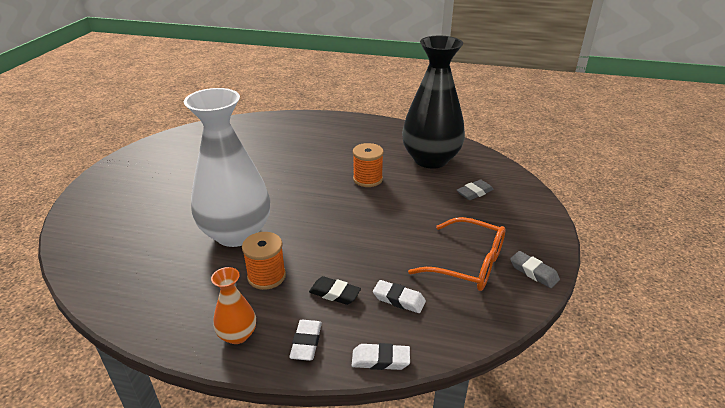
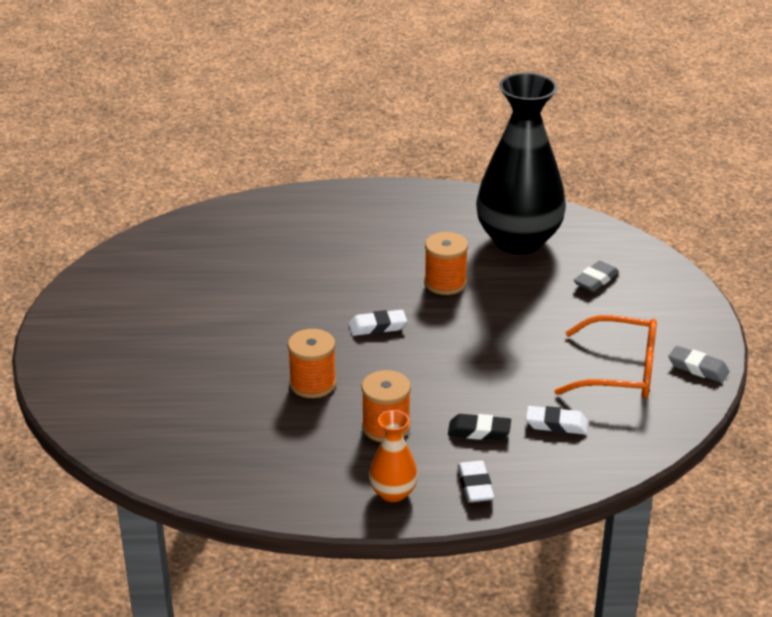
camera: 15 degrees left, 0 degrees up
(236, 233) = (312, 384): white vase -> orange spool
(380, 360) = (564, 486): white eraser -> white eraser (377, 327)

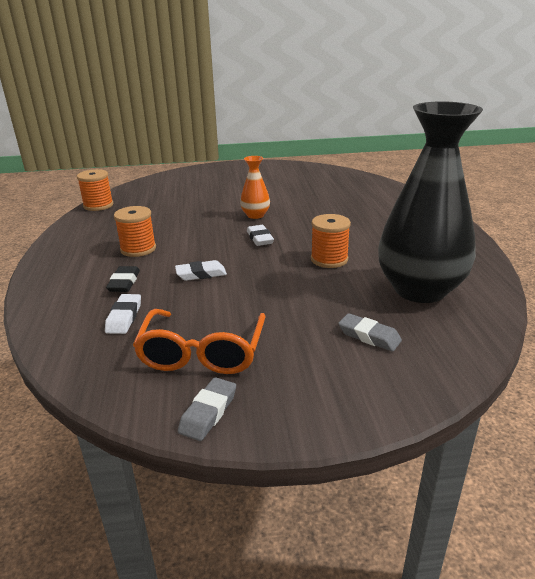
camera: 85 degrees right, 5 degrees down
(312, 384) = (190, 224): orange spool -> orange spool (98, 205)
(393, 493) = (66, 256): orange vase -> orange vase (255, 215)
(475, 486) = (59, 284): white eraser -> white eraser (201, 274)

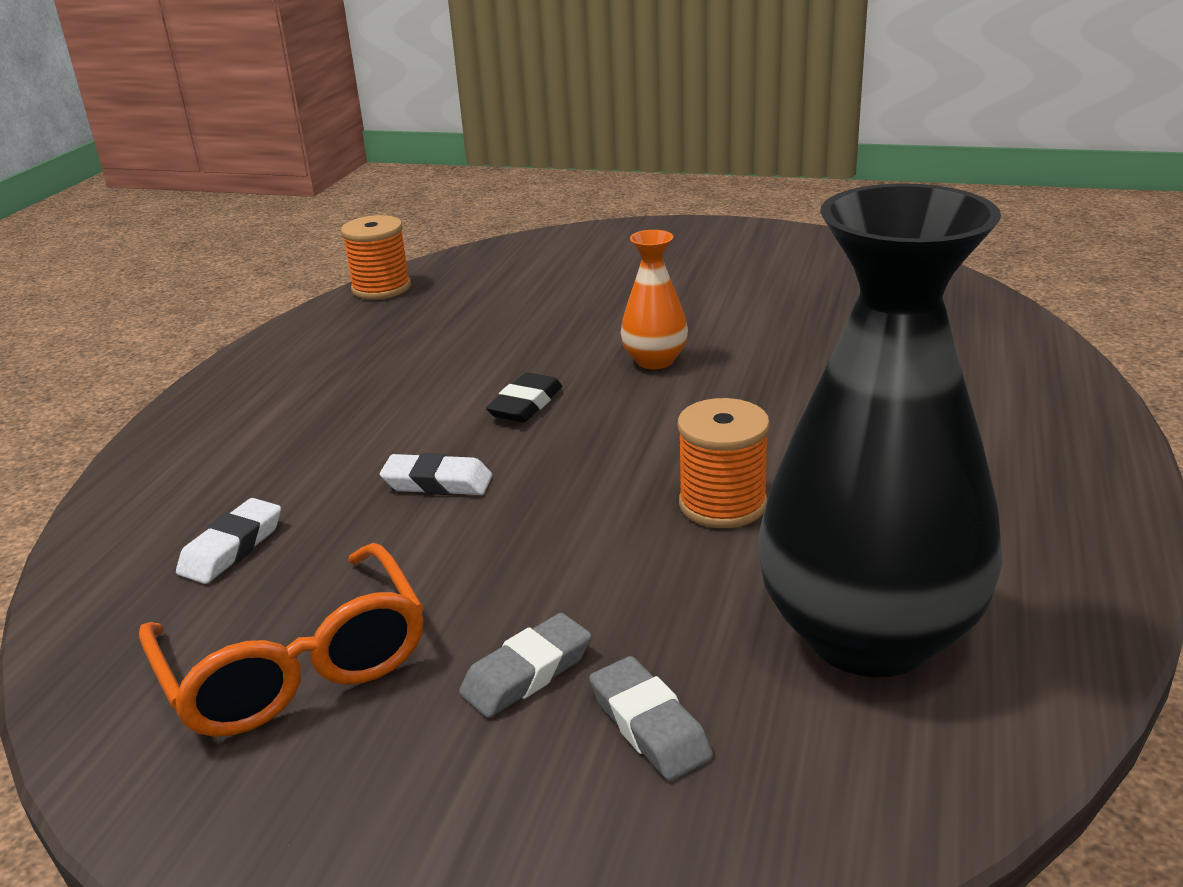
camera: 25 degrees right, 0 degrees up
(124, 283) = (291, 471): black eraser -> black eraser (525, 405)
(138, 249) = (372, 400): orange spool -> none
(202, 353) = (296, 666): orange glasses -> orange glasses turned 60 degrees counterclockwise
(208, 412) = (202, 804): grey eraser -> grey eraser (527, 673)
(260, 238) = (618, 421): white eraser -> none

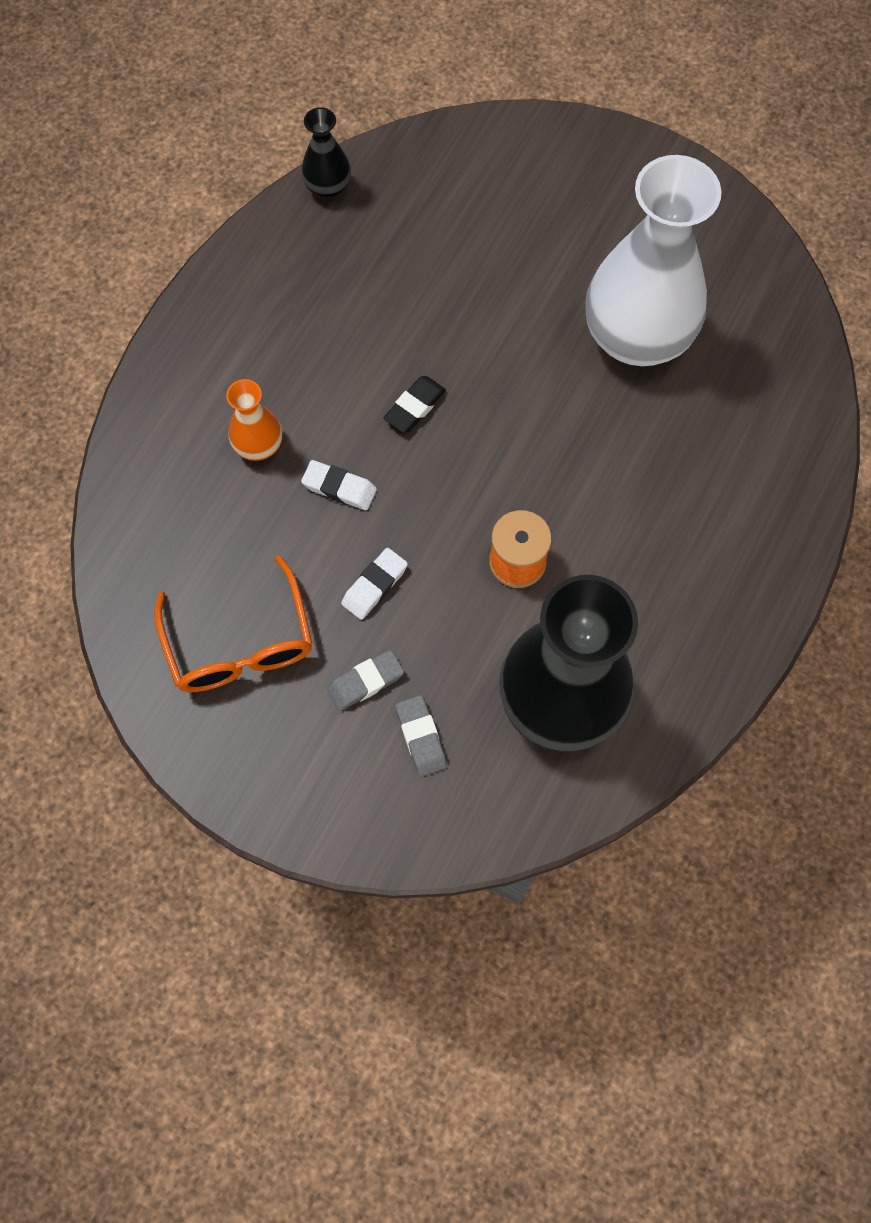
camera: 10 degrees right, 40 degrees up
(232, 548) = (204, 523): white eraser -> white eraser (374, 586)
(381, 288) = (328, 187): orange spool -> black vase
(655, 361) = (523, 371): orange vase -> orange vase (258, 445)
(778, 320) = (636, 336): none -> white vase

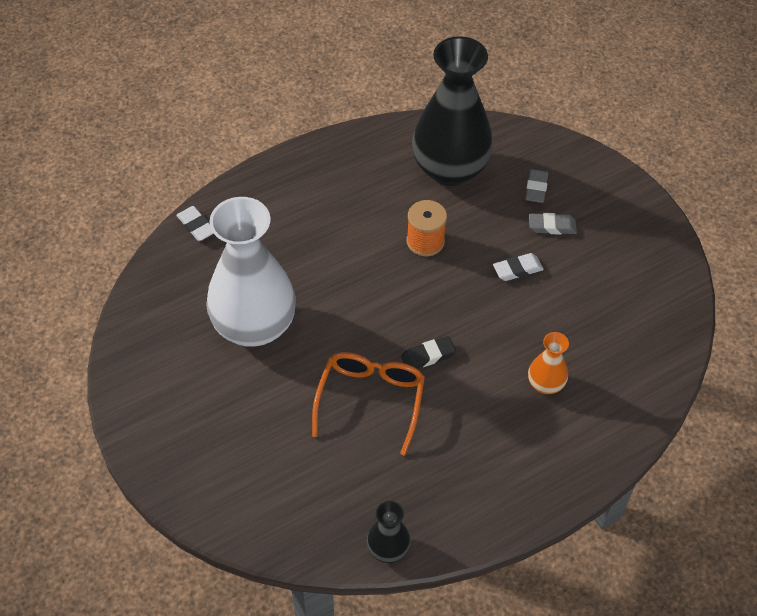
camera: 150 degrees left, 15 degrees down
(240, 643) = (615, 278): orange glasses -> orange glasses (370, 400)
(339, 488) = (507, 332): white eraser -> white eraser (196, 226)

